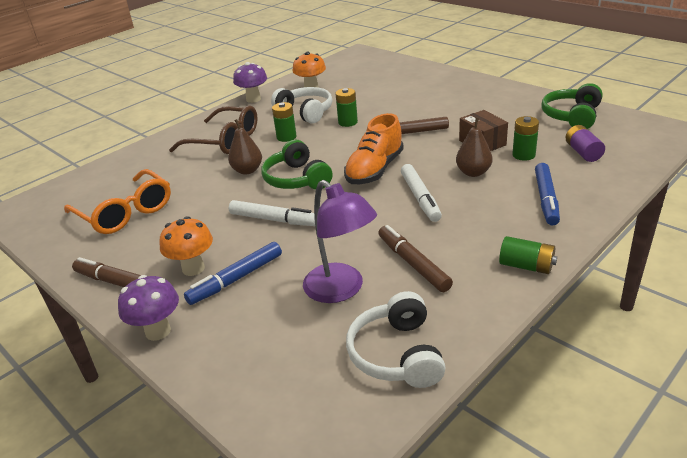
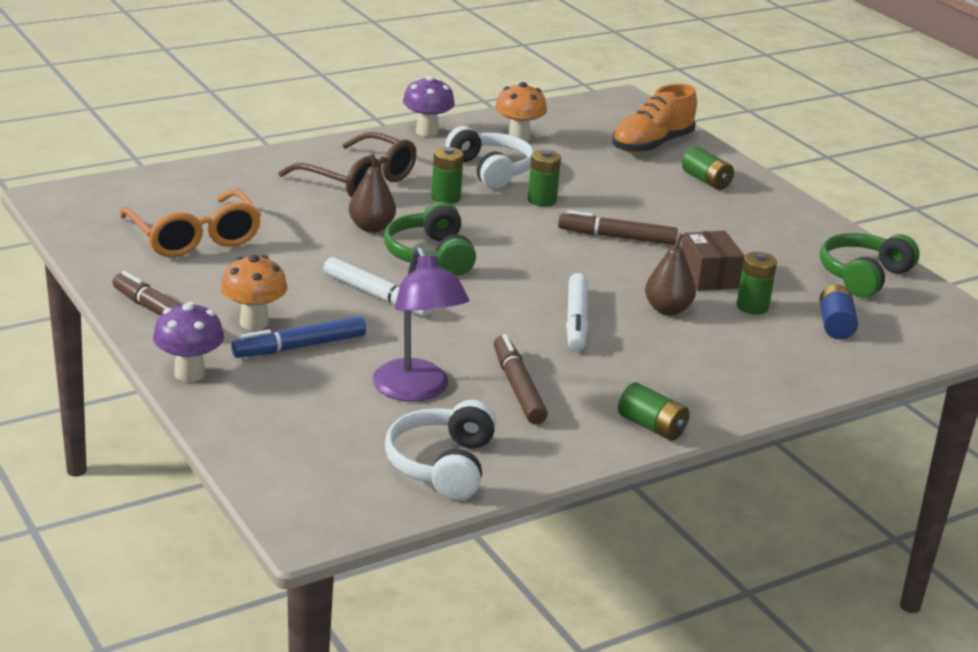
camera: 10 degrees right, 5 degrees down
(374, 170) = (539, 272): orange shoe -> orange shoe (652, 145)
(437, 84) = (706, 181): none -> green battery
(546, 199) = (737, 365): blue marker -> none
(583, 152) = (835, 325): purple battery -> blue battery

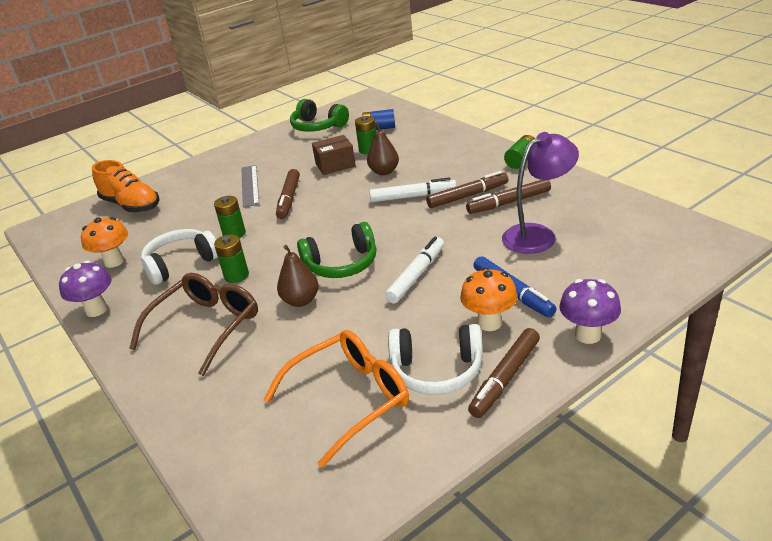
camera: 90 degrees left, 5 degrees up
(442, 465) = (614, 211): white headphones -> white headphones (437, 370)
(555, 360) = (468, 196): none -> brown marker
(671, 215) = (250, 185): none -> grey ruler
(706, 181) = (193, 180): green battery -> none

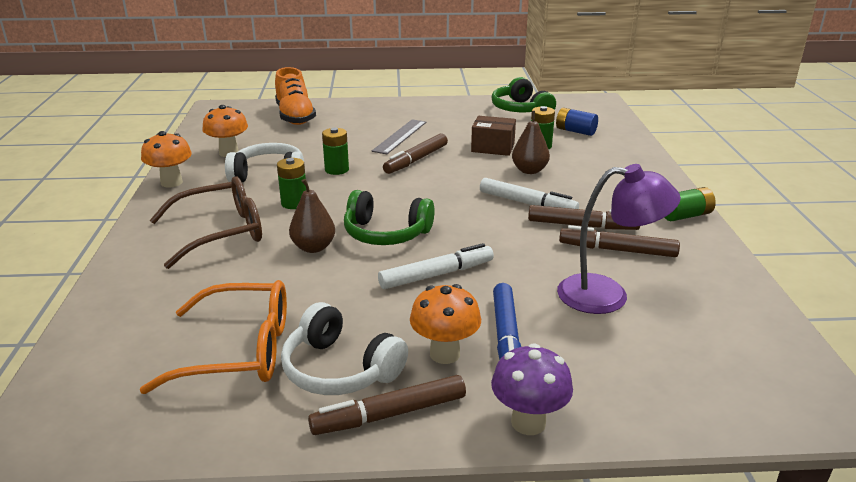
camera: 30 degrees right, 5 degrees down
(96, 310) = (171, 182): purple mushroom -> orange mushroom

